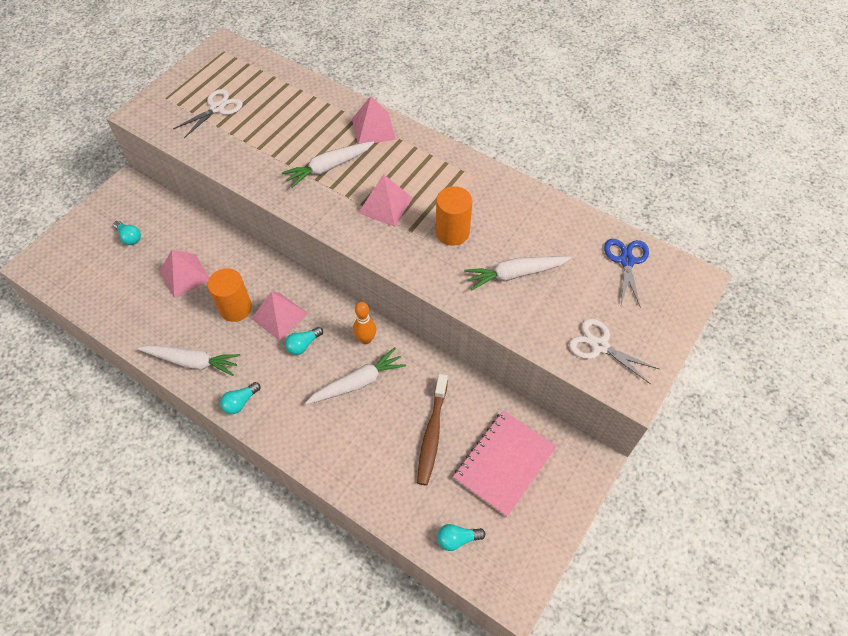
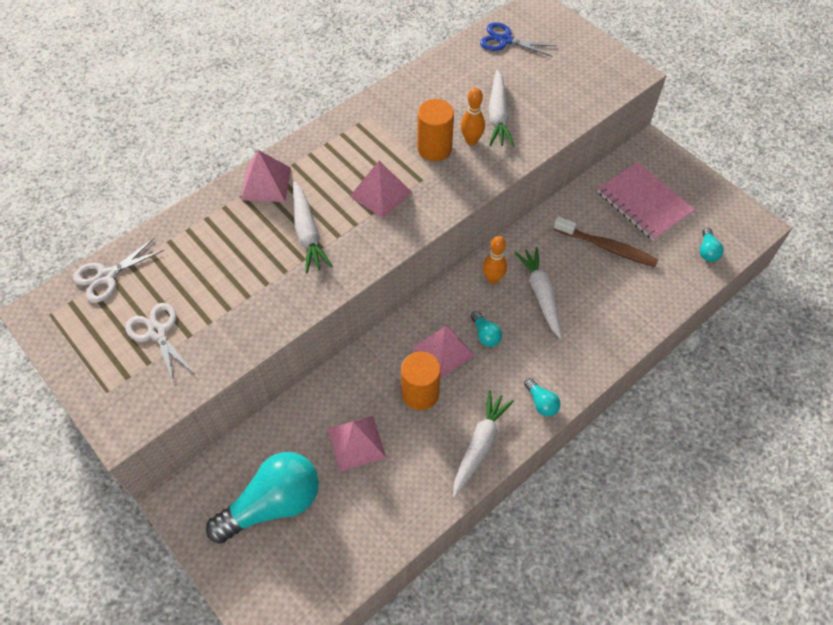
camera: 75 degrees left, 0 degrees up
(129, 237) = (273, 504): turquoise light bulb -> turquoise light bulb, size x2.35
(473, 259) = (471, 141): none -> orange bowling pin
(599, 346) = (587, 81): white scissors -> white scissors (106, 276)

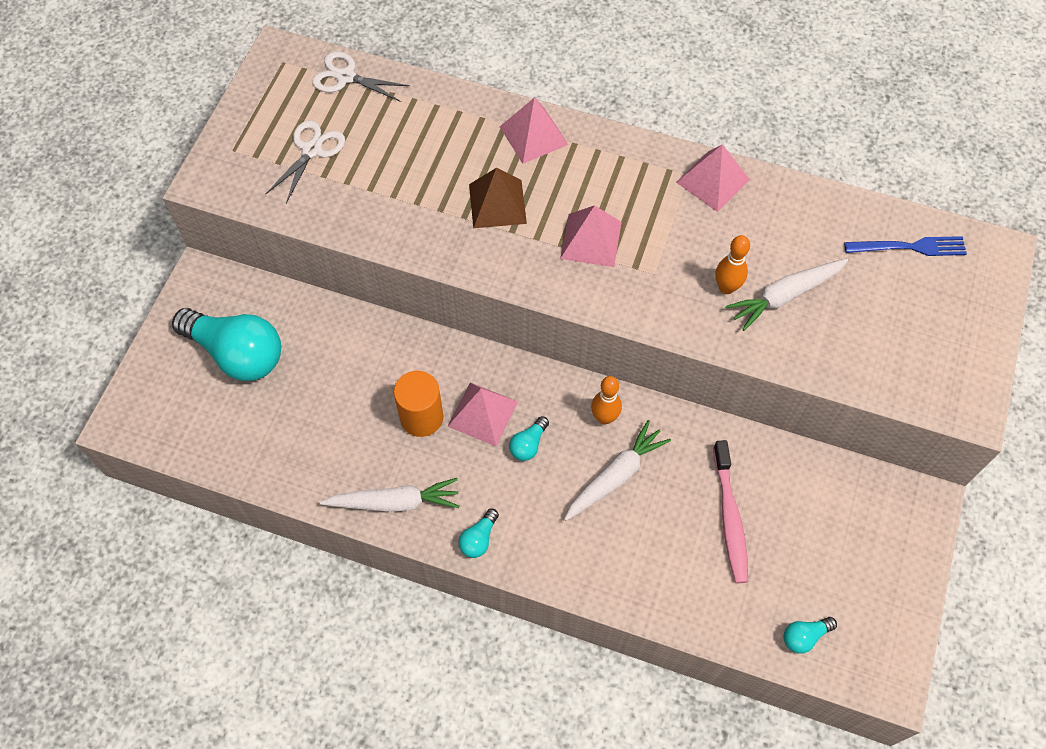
camera: 60 degrees right, 5 degrees up
(307, 233) = (497, 203): white carrot -> brown pyramid
(356, 443) = (335, 389): pink pyramid -> pink pyramid (713, 181)
(434, 148) = (688, 258): orange cylinder -> none
(505, 40) = (911, 247): blue scissors -> blue fork
(607, 247) = (729, 517): brown toothbrush -> pink toothbrush
(644, 202) = (827, 531): pink notebook -> none

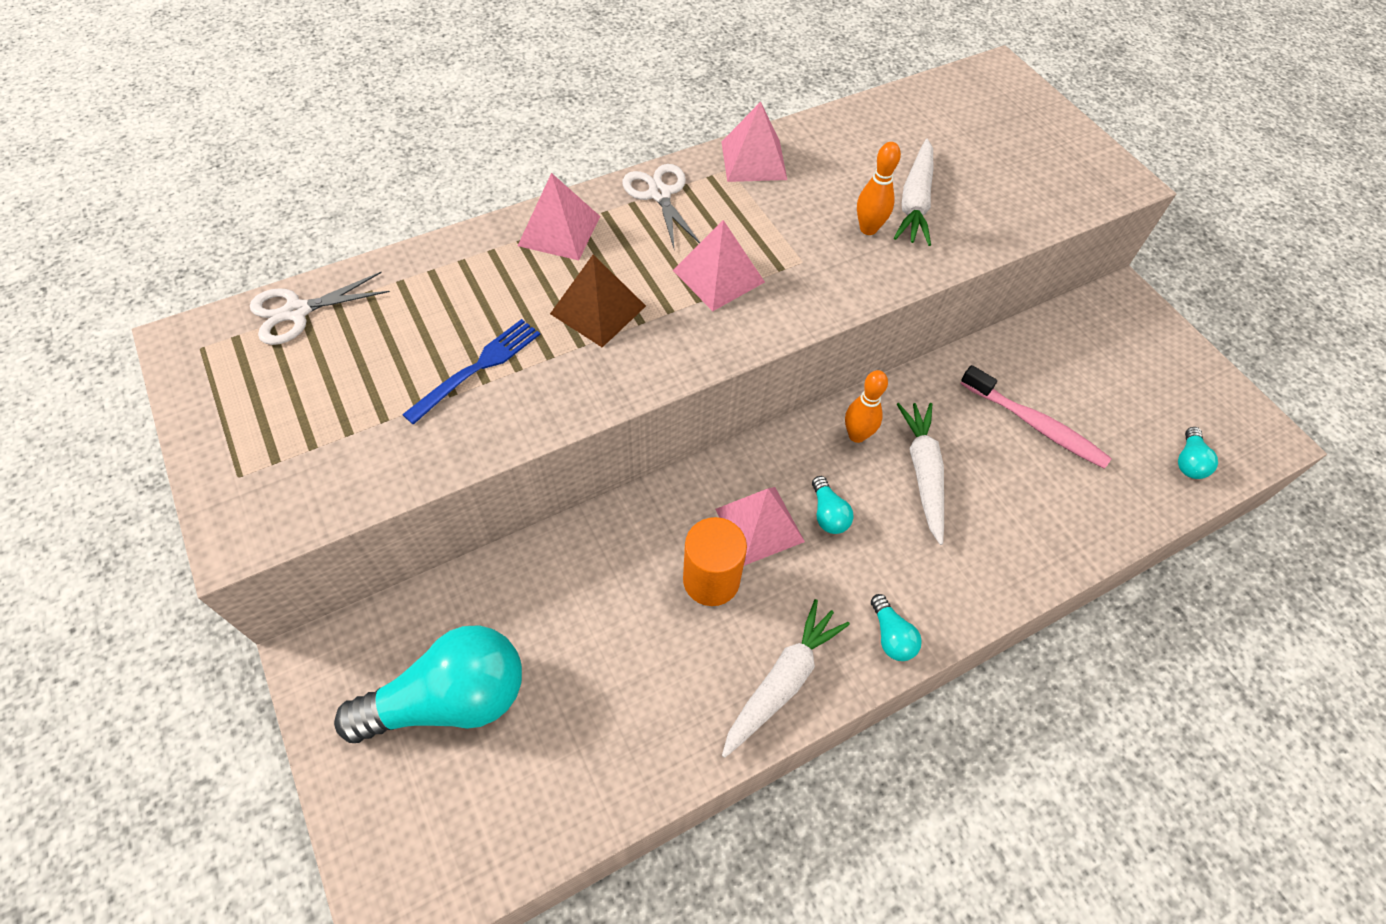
camera: 50 degrees left, 5 degrees down
(311, 150) = (340, 406): white scissors -> white scissors (659, 194)
(911, 247) = (946, 106): blue fork -> blue fork (478, 367)

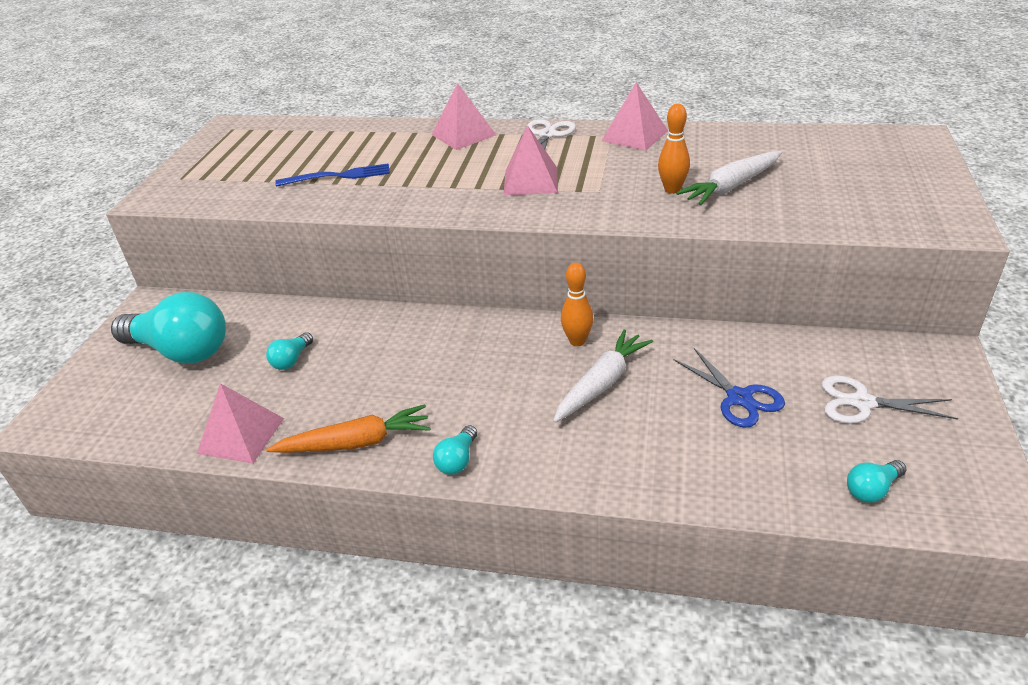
camera: 45 degrees right, 20 degrees down
(297, 312) = (289, 128): white scissors -> white scissors (862, 403)
(598, 309) = (436, 173): brown pyramid -> none
(711, 580) = (381, 369): orange cylinder -> none
(759, 525) = (447, 357): pink pyramid -> pink pyramid (241, 435)
(782, 681) = (355, 443): white carrot -> orange carrot
(828, 514) = (500, 373): turquoise light bulb -> turquoise light bulb (292, 360)
(1035, 425) = (739, 398): pink toothbrush -> blue scissors

